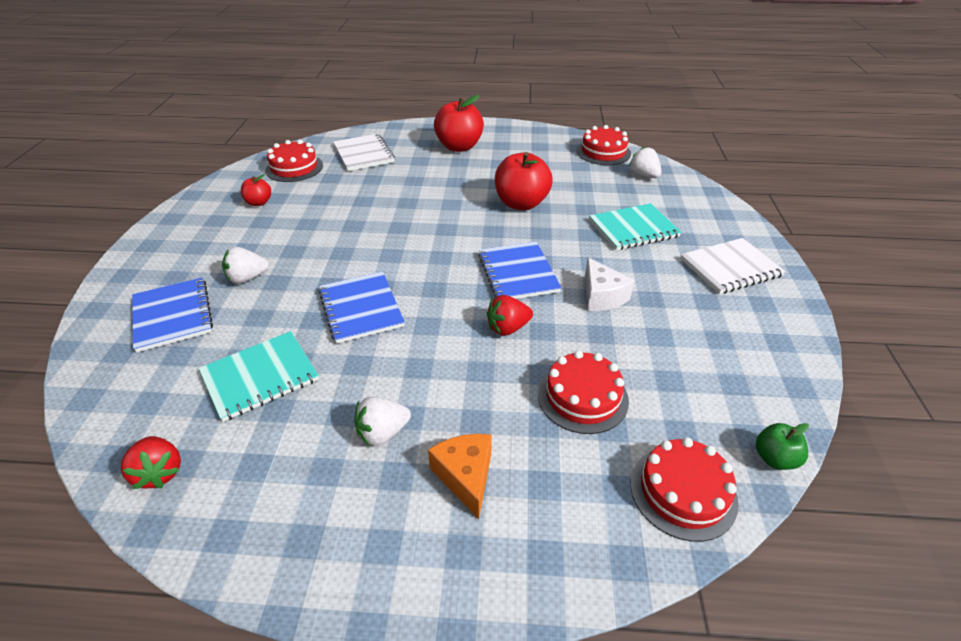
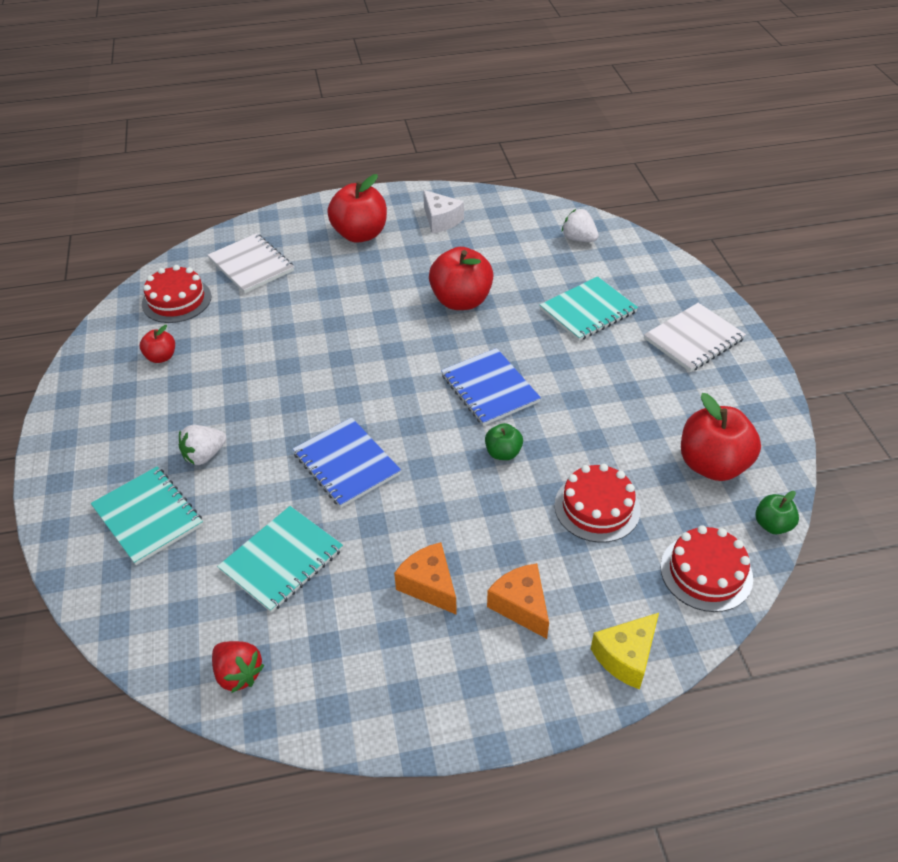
camera: 15 degrees left, 5 degrees up
(172, 315) = (148, 516): blue notebook -> turquoise notebook
(382, 433) = (429, 585): white strawberry -> orange cheese
(508, 328) = (503, 453): red strawberry -> green apple
(560, 564) = (626, 657): none -> yellow cheese
(601, 296) = (581, 398): white cheese -> white cheese (441, 220)
(603, 152) = (526, 213): red cake -> none
(720, 382) = (712, 465): none -> red apple

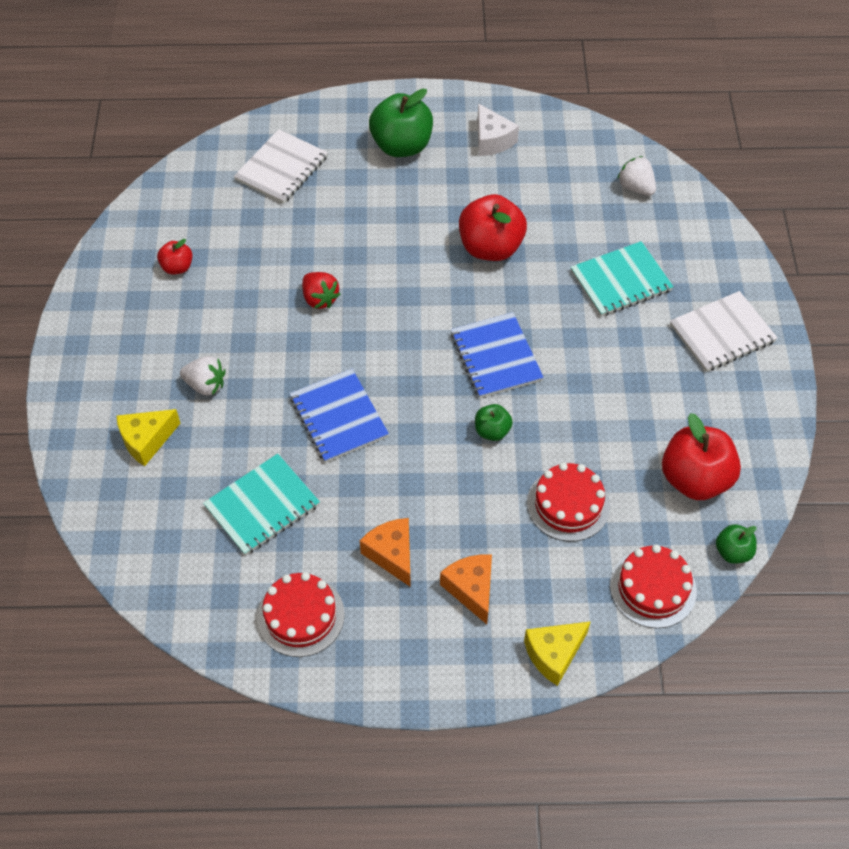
camera: 10 degrees right, 10 degrees up
(148, 516) = (146, 440): turquoise notebook -> yellow cheese
(176, 300) = (200, 201): red cake -> red cake (300, 616)
(204, 455) = (206, 385): white strawberry -> white strawberry turned 135 degrees counterclockwise
(238, 674) = (208, 606): red strawberry -> red strawberry (320, 299)
(251, 265) = (281, 168): white notebook -> white notebook turned 60 degrees clockwise
(360, 234) = (401, 146): red apple -> green apple

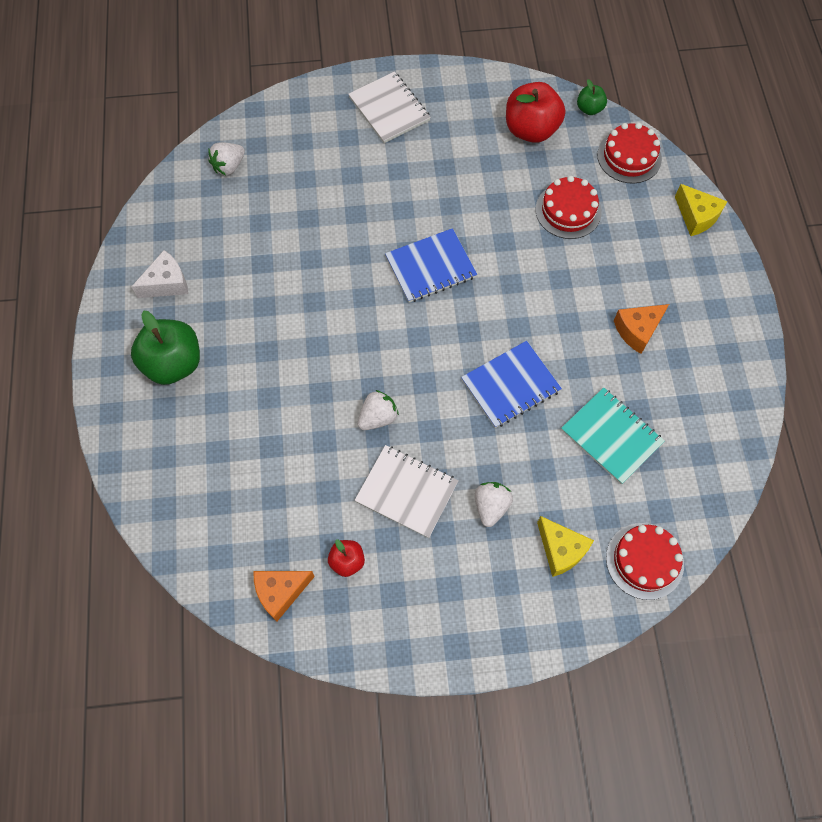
camera: 95 degrees left, 10 degrees up
(281, 168) = (205, 477): white notebook -> white notebook (406, 492)
(300, 616) = (706, 392): red cake -> red cake (644, 561)
(320, 299) = (378, 417): red strawberry -> white strawberry
(471, 589) = (656, 272): orange cheese -> orange cheese (280, 592)
(490, 247) = (306, 277): red apple -> none
(492, 431) = (507, 266): green apple -> none
(621, 281) = (339, 177): turquoise notebook -> none

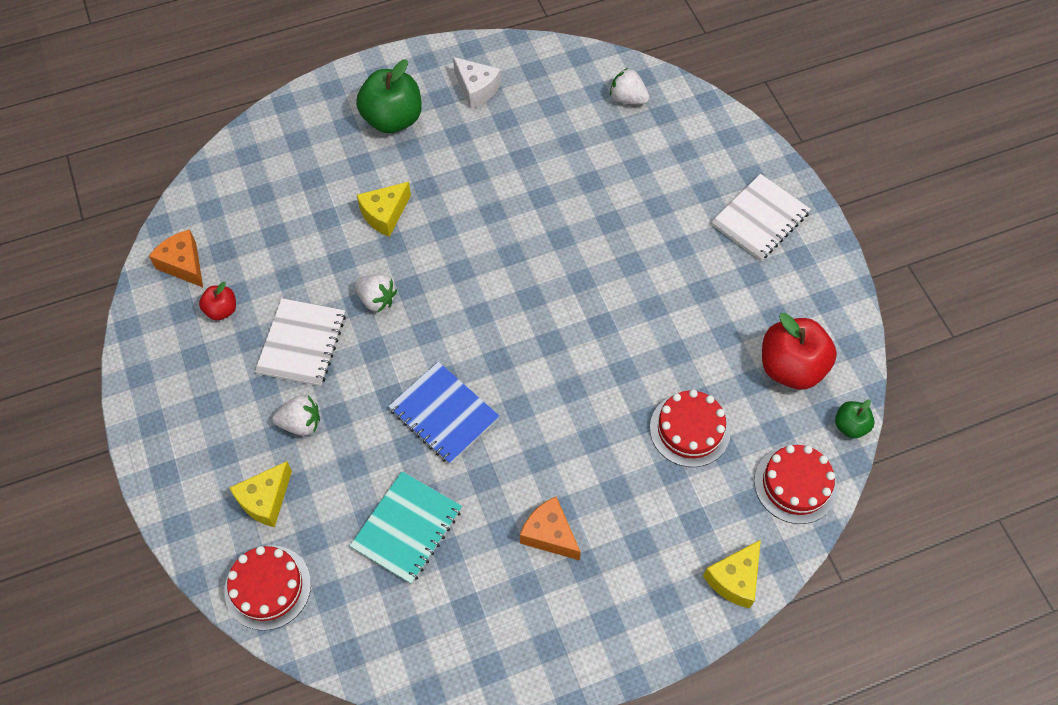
camera: 75 degrees right, 5 degrees down
(285, 392) = (385, 214): none -> yellow cheese
(430, 267) = (567, 306): blue notebook -> none

